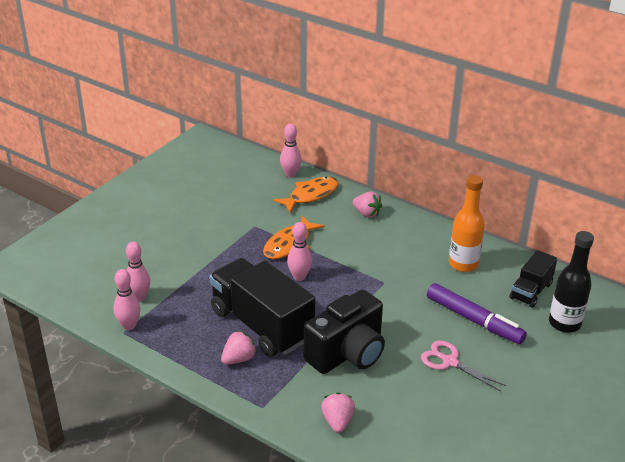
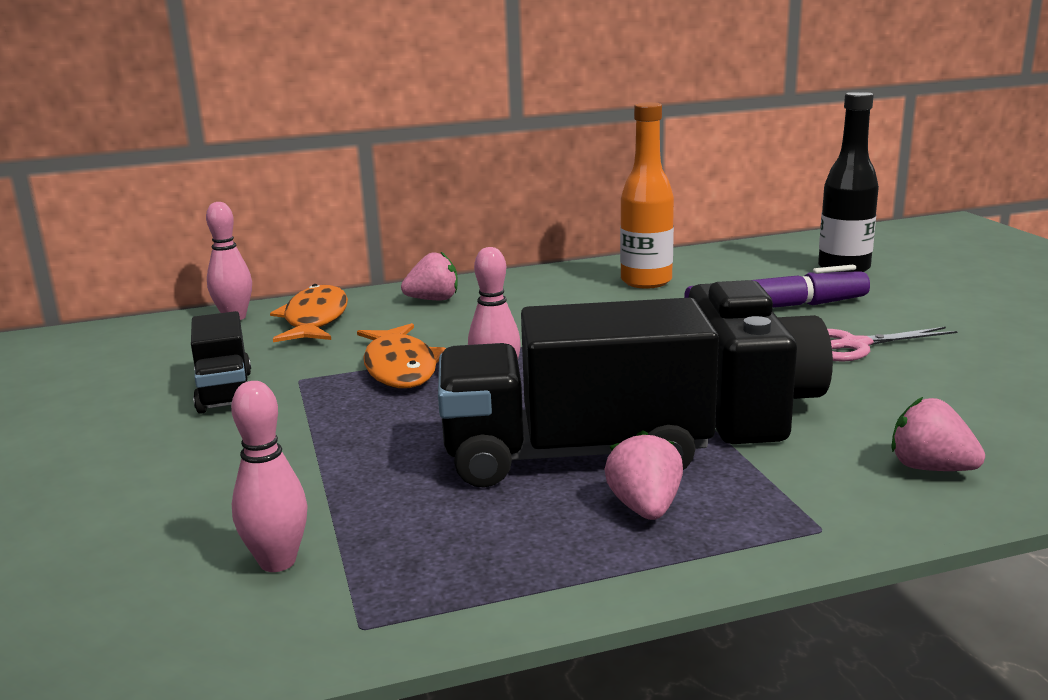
camera: 50 degrees left, 15 degrees down
(129, 325) = (349, 610): pink bowling pin -> none
(531, 291) = (756, 266): black truck -> black truck (225, 392)

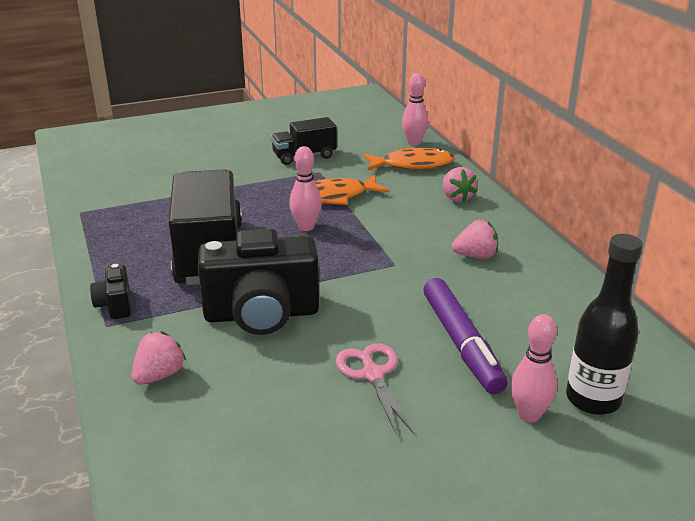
camera: 85 degrees right, 10 degrees up
(277, 562) = (133, 191): pink bowling pin -> pink bowling pin (529, 414)
(645, 508) = (146, 273): pink strawberry -> pink strawberry (475, 256)
(646, 281) = (519, 281): orange bottle -> none
(757, 527) = (115, 305): none -> black camera

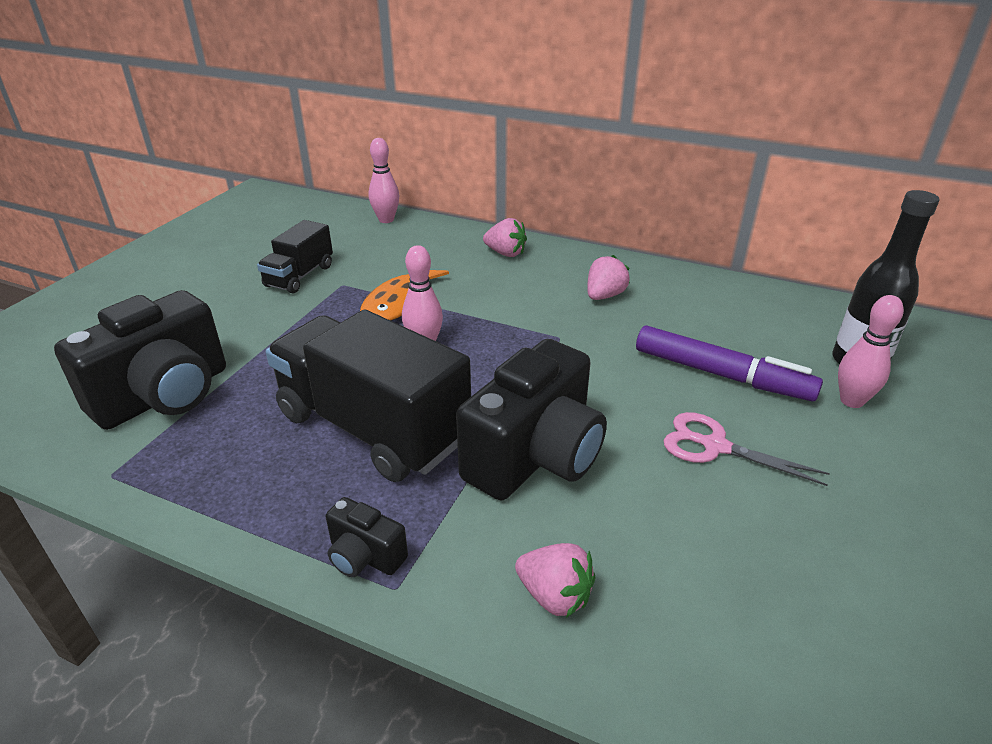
camera: 45 degrees left, 5 degrees up
(148, 188) = (165, 396): none -> black camera
(159, 375) = (554, 596): pink strawberry -> pink strawberry turned 135 degrees clockwise
(413, 165) = (420, 240): orange fish -> none

